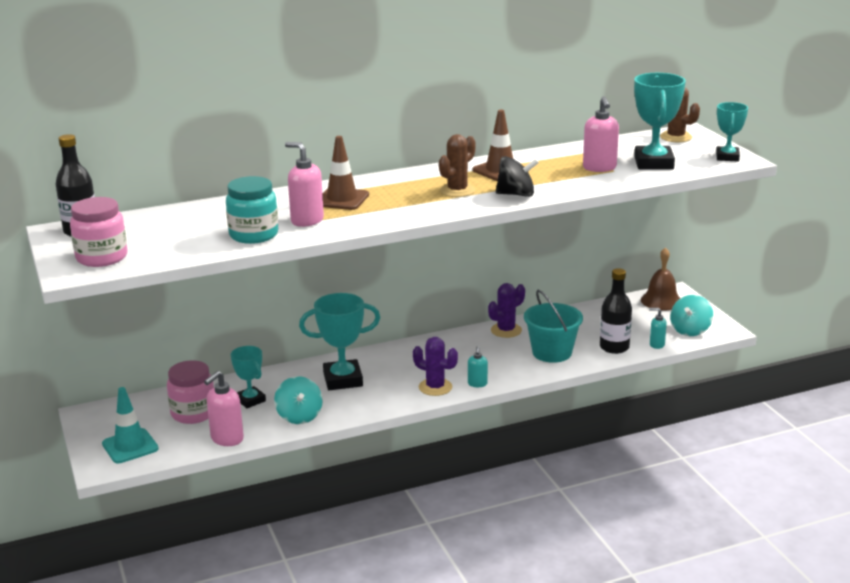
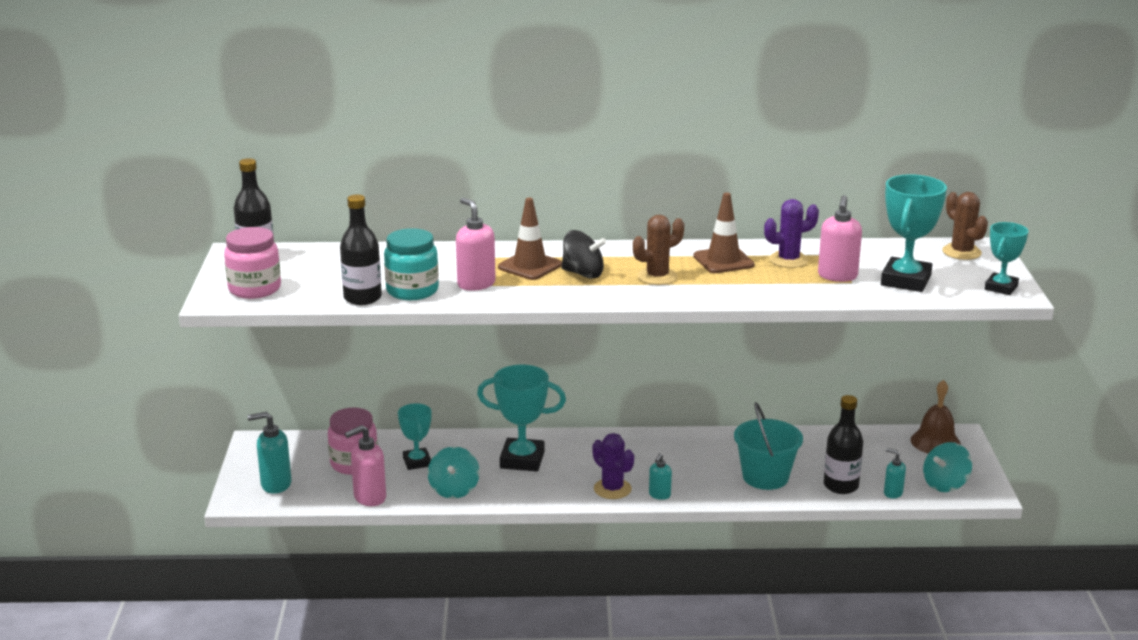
camera: 20 degrees right, 0 degrees up
(130, 446) = (275, 484): turquoise traffic cone -> turquoise soap dispenser
(212, 248) = (362, 298): none -> black bottle
(506, 330) = (731, 441): purple cactus -> purple cactus (788, 260)
(516, 194) = (717, 292): black spinning top -> black spinning top (583, 274)

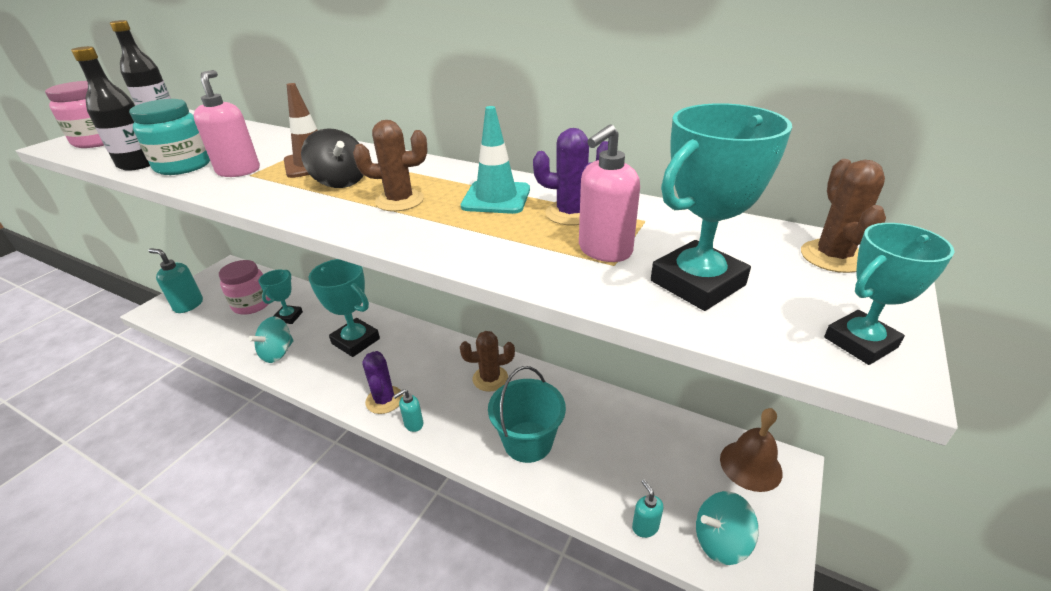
camera: 30 degrees right, 10 degrees up
(369, 498) = (220, 338): pink soap dispenser -> none
(688, 449) = (490, 378): none -> brown cactus
(723, 261) = (496, 198): brown traffic cone -> turquoise traffic cone
(841, 486) = (594, 488): black bottle -> none

